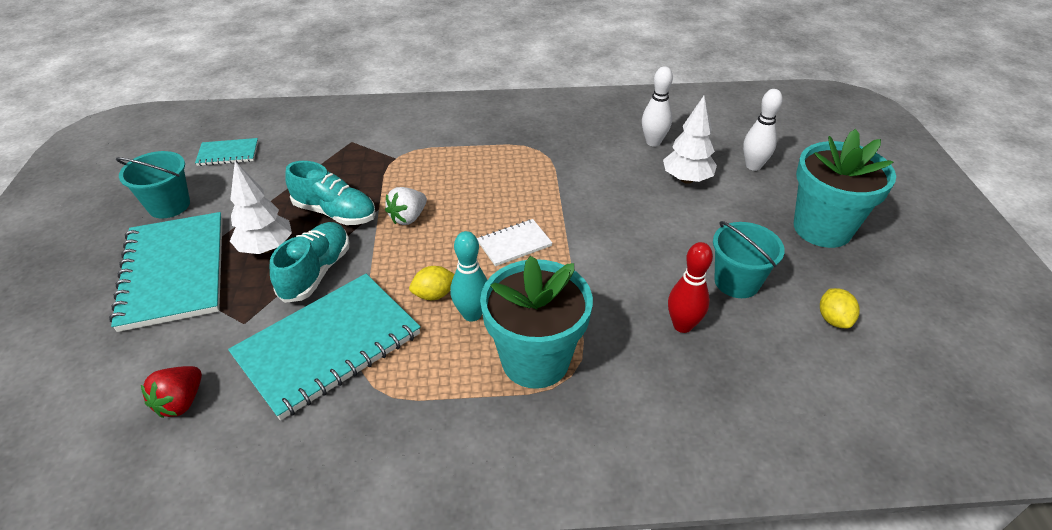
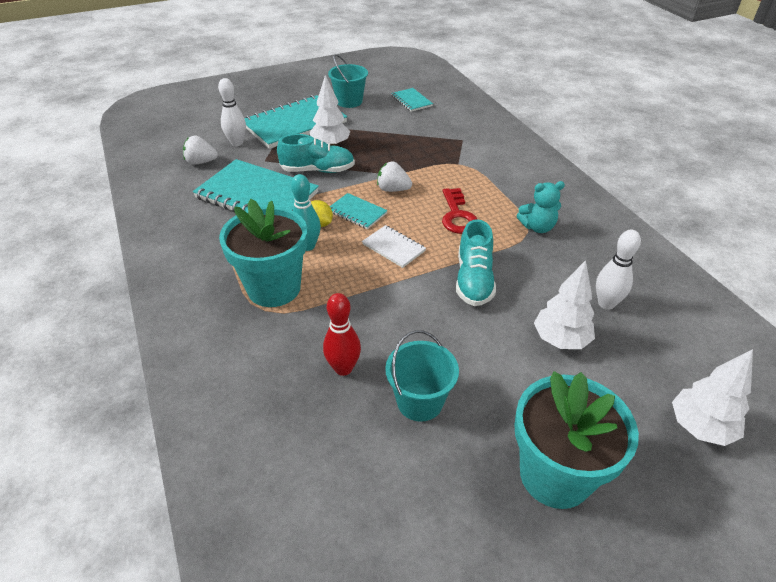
camera: 70 degrees right, 0 degrees up
(181, 402) = (201, 162): red strawberry -> white strawberry
(335, 213) = (379, 158): turquoise shoe -> turquoise shoe (474, 280)
(433, 257) = (357, 212): none -> turquoise notebook
(487, 185) = (457, 216): none -> red key
(536, 143) = (537, 227): none -> turquoise teddy bear
(753, 166) = (631, 395): white bowling pin -> white bowling pin (237, 143)
(788, 148) = (700, 427): none -> white tree
(833, 319) = (401, 493): yellow lemon -> none

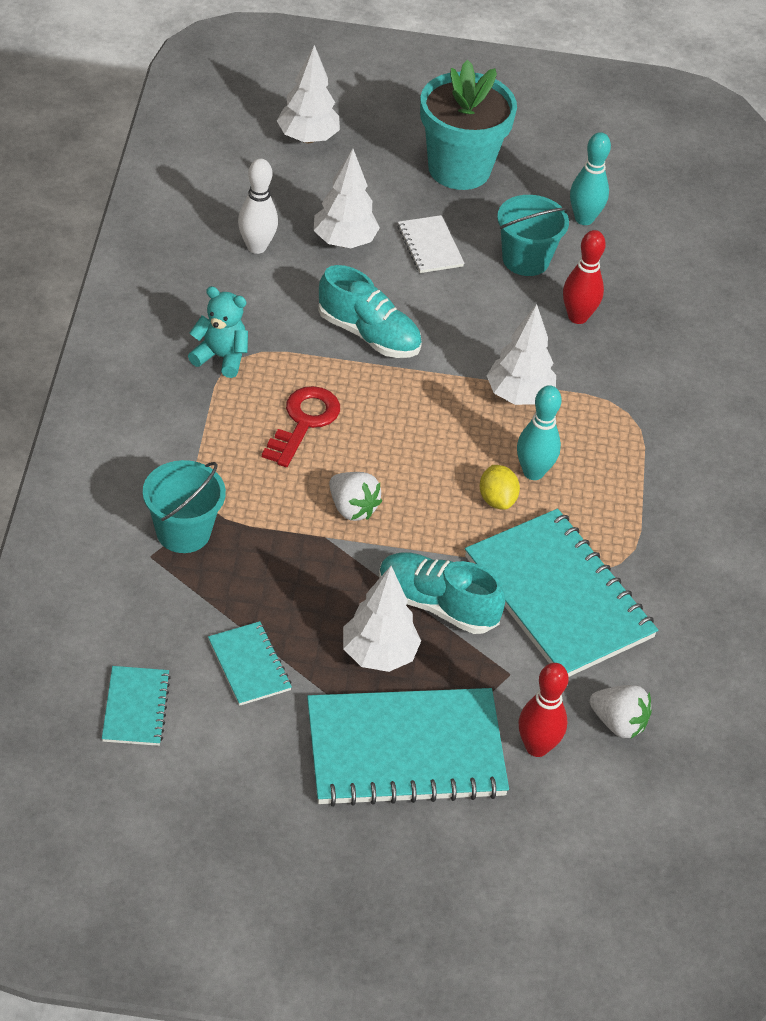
camera: 155 degrees left, 5 degrees up
(237, 143) = (537, 747): white bowling pin -> red bowling pin
(274, 288) = (605, 434): turquoise flower pot -> none
(347, 286) = (519, 396): none -> white tree
(349, 101) = (255, 771): turquoise bucket -> turquoise bucket (183, 532)
(357, 212) = (433, 493): turquoise notebook -> turquoise notebook (249, 665)
(393, 247) = (426, 417): white notebook -> white notebook (430, 246)
(401, 483) = (584, 219): none -> turquoise bowling pin
(474, 280) = (369, 334): turquoise shoe -> turquoise shoe turned 90 degrees clockwise

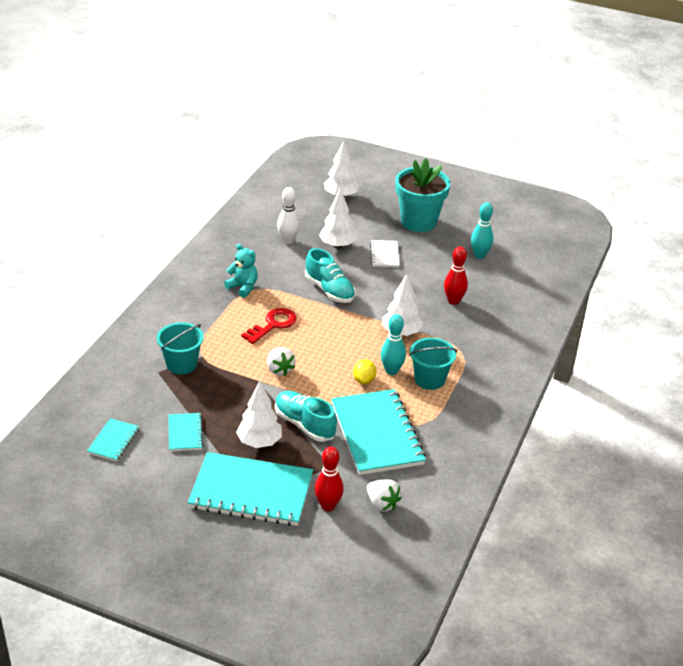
camera: 20 degrees right, 10 degrees down
(525, 259) = (436, 269): turquoise bucket -> turquoise bucket (429, 379)

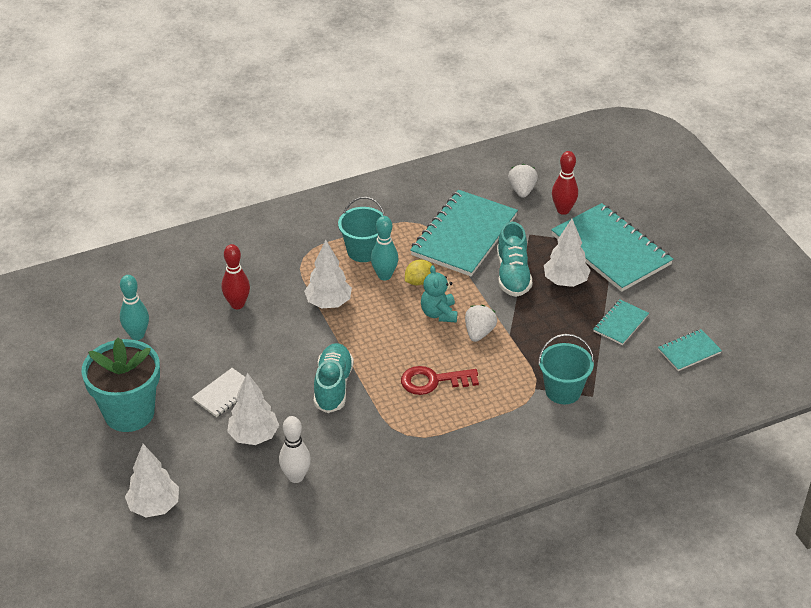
camera: 135 degrees left, 5 degrees up
(243, 287) = (414, 443): turquoise teddy bear -> turquoise teddy bear (439, 313)

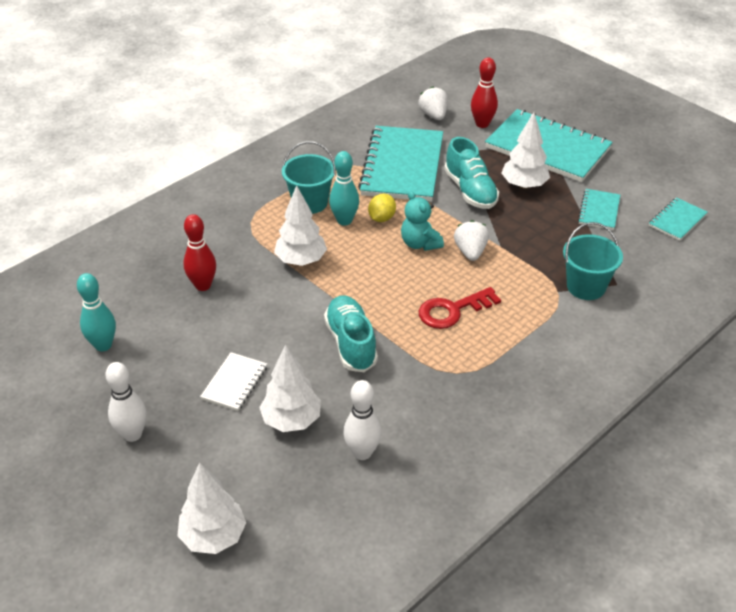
camera: 20 degrees left, 0 degrees up
(129, 413) = (132, 434): turquoise flower pot -> white bowling pin

